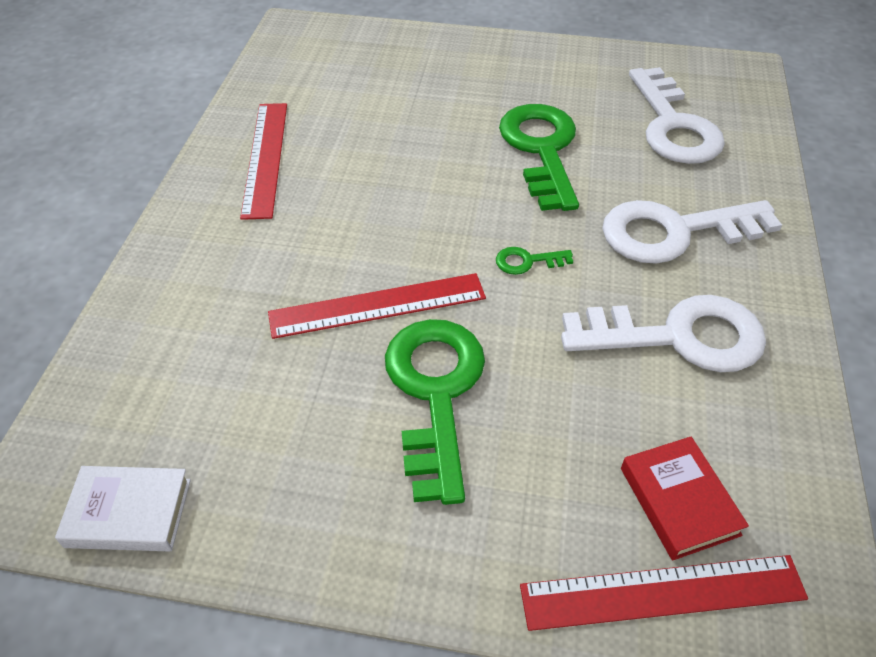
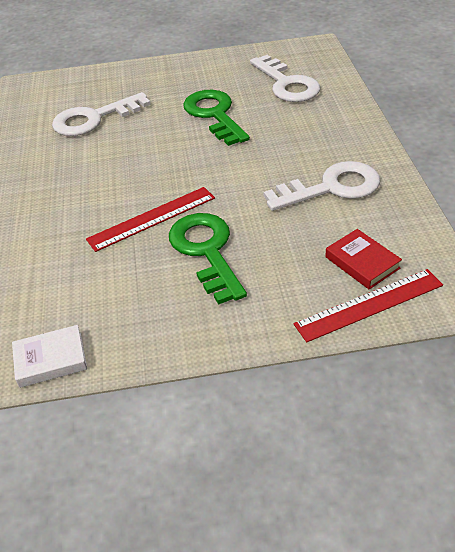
camera: 15 degrees left, 5 degrees down
(265, 158) = (42, 160): red ruler -> none
(527, 261) = (231, 173): green key -> none
(674, 232) = (309, 138): white key -> white key (94, 119)

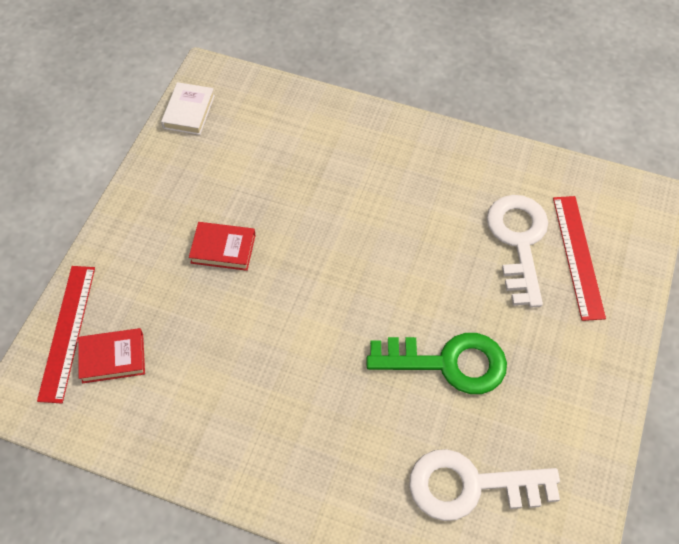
camera: 115 degrees right, 15 degrees up
(152, 218) = (299, 227): red ruler -> red ruler (577, 256)
(206, 251) = (223, 249): green key -> red book
(332, 187) = (228, 401): white key -> none

